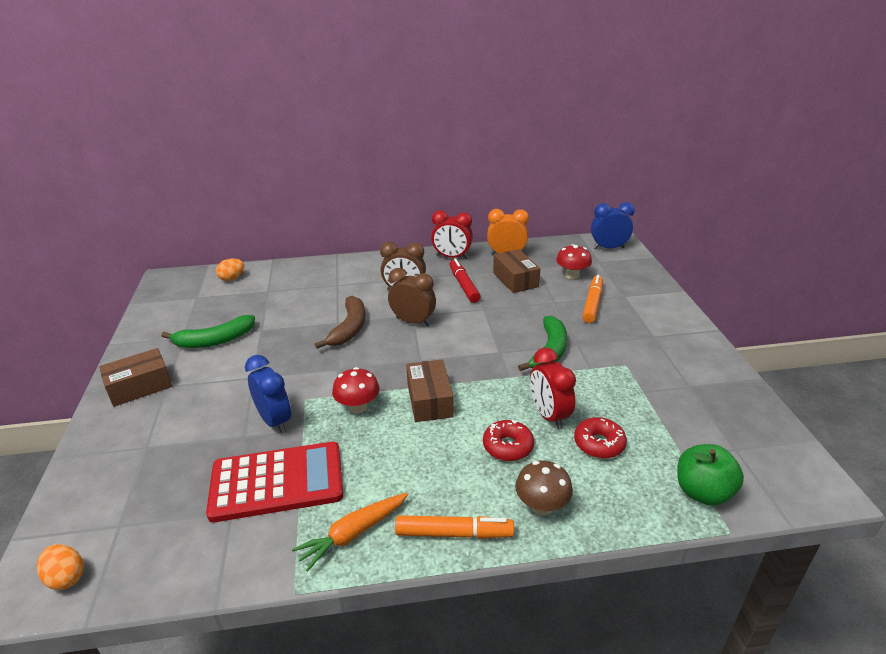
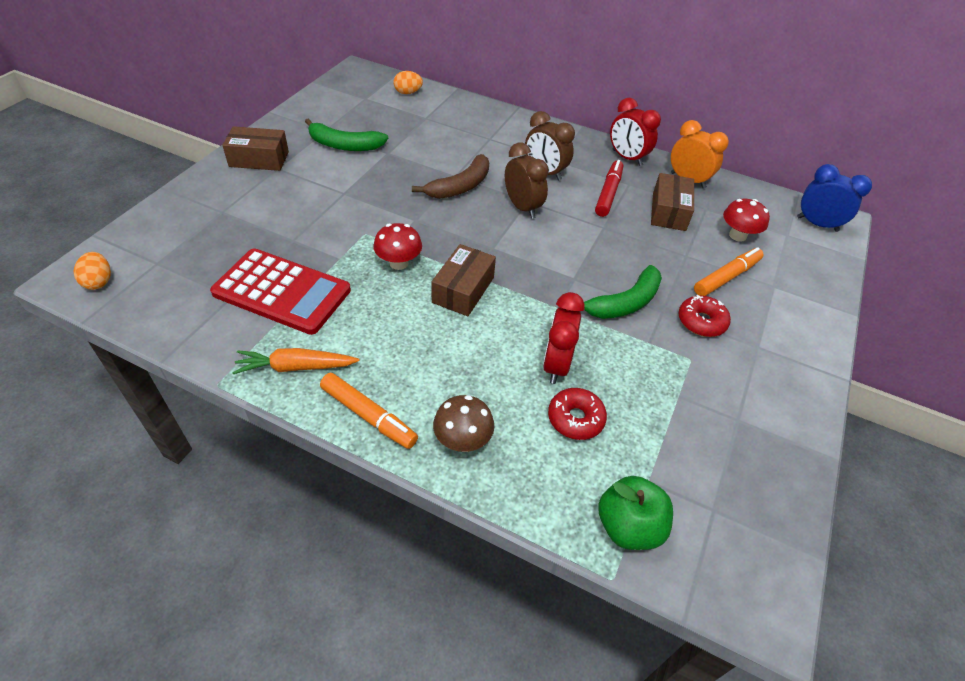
camera: 30 degrees right, 15 degrees up
(275, 421) = (325, 240): blue clock -> none
(508, 446) = (488, 370): red donut -> red donut (701, 322)

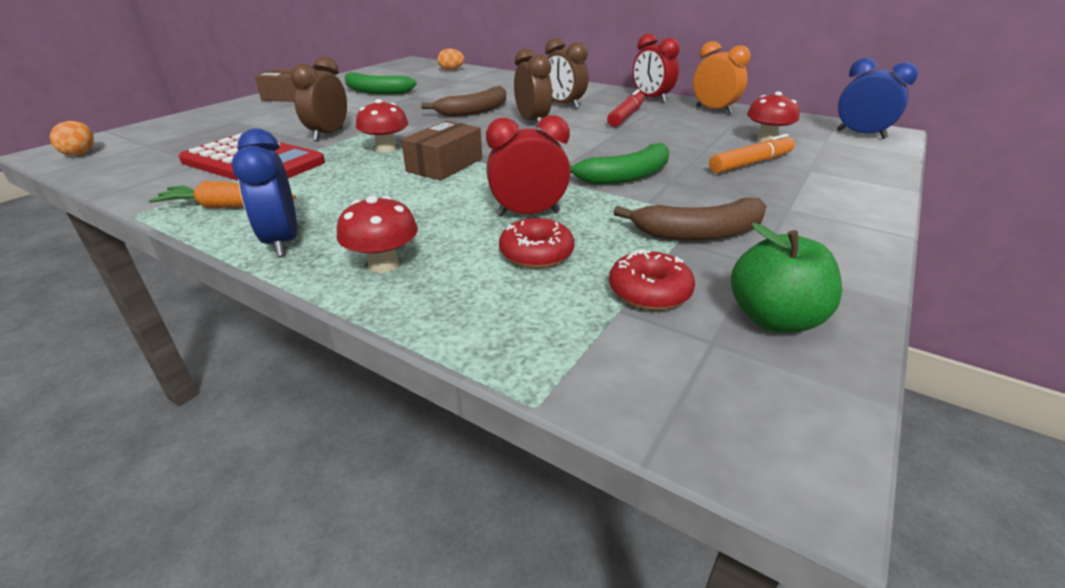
camera: 10 degrees right, 15 degrees down
(332, 238) = (328, 134): none -> brown clock
(369, 415) = (282, 242): orange marker -> blue clock
(462, 440) = (383, 264): brown mushroom -> red mushroom
(556, 364) = (528, 214): red clock -> red clock turned 60 degrees clockwise
(628, 526) = (578, 351): green apple -> green apple (774, 319)
(669, 211) = (690, 126): brown box -> none
(693, 384) = (699, 233): none -> brown banana
(701, 322) = (716, 190): red donut -> red donut (649, 291)

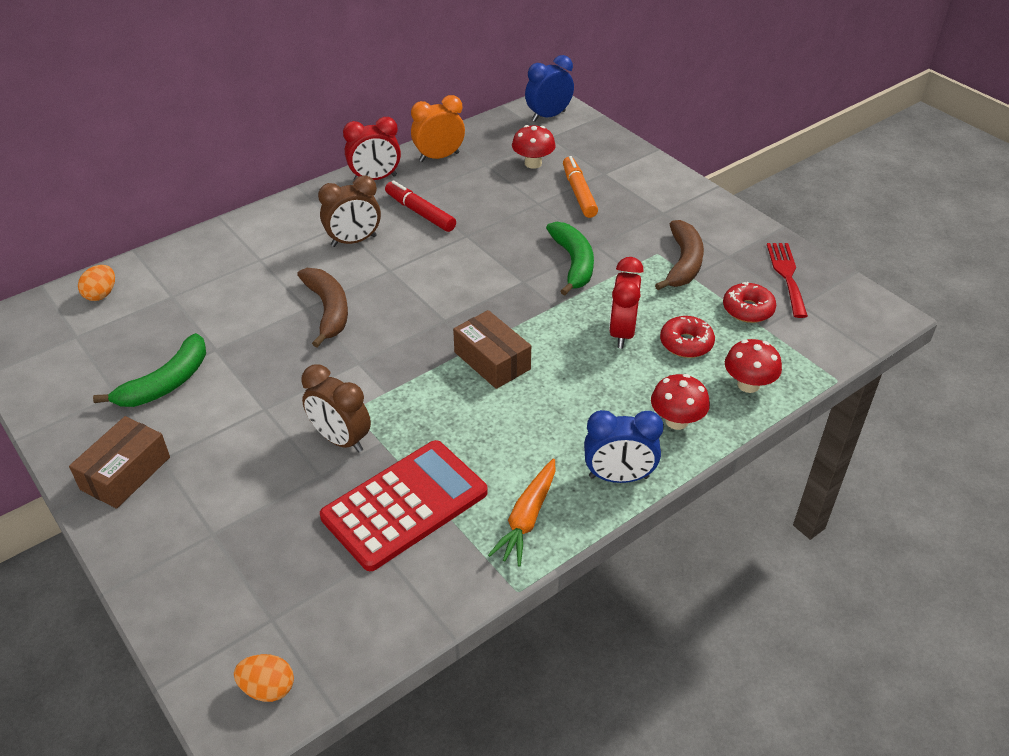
camera: 70 degrees left, 10 degrees up
(386, 149) = (421, 396): red mushroom -> red mushroom (748, 385)
(532, 122) = (398, 277): brown clock -> none
(774, 319) = (787, 275): green apple -> red fork

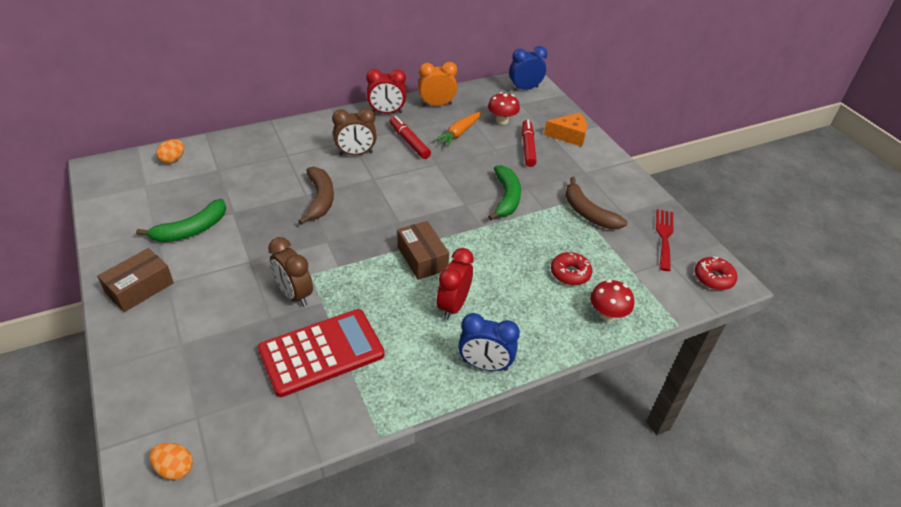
camera: 10 degrees right, 0 degrees up
(527, 518) = (406, 382): orange carrot -> orange carrot (459, 133)
(578, 193) = (527, 147): orange marker -> red marker
(622, 332) = (524, 256): red clock -> red clock (453, 306)
(627, 168) = (569, 136): none -> orange cheese
(676, 421) = (543, 331): red mushroom -> none
(683, 263) = (588, 213): brown banana -> brown banana turned 120 degrees clockwise
(748, 309) = (626, 256): red donut -> red donut (713, 278)

